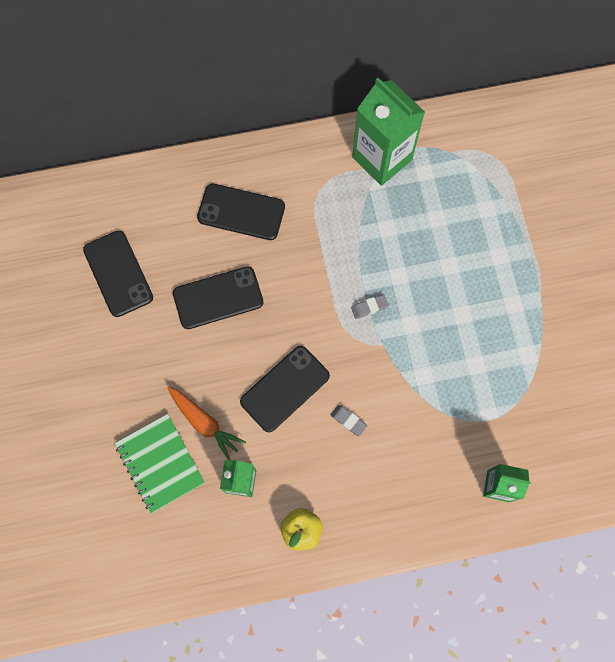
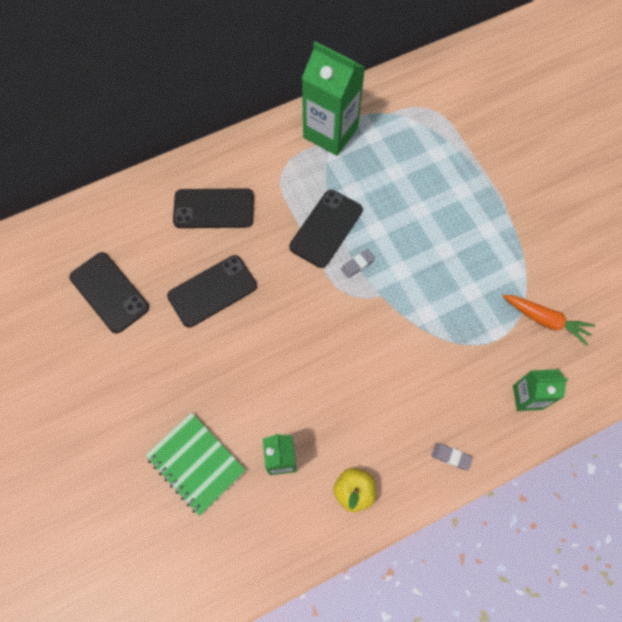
camera: 15 degrees left, 5 degrees down
(204, 423) = (230, 412): orange carrot -> orange carrot (545, 320)
(285, 389) = (299, 359): black phone -> black phone (326, 228)
(348, 420) = (369, 373): grey eraser -> grey eraser (451, 457)

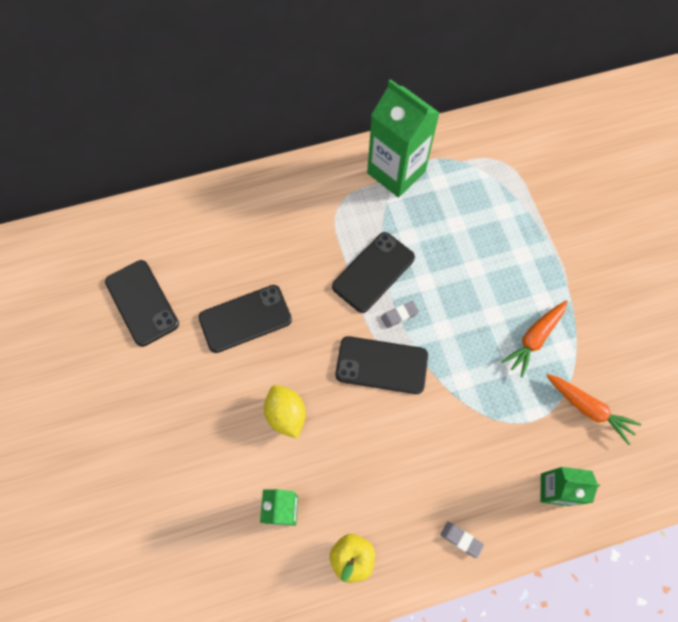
camera: 10 degrees right, 0 degrees up
(196, 463) = (195, 497): green notebook -> none
(214, 208) = (263, 233): black phone -> black phone (381, 365)
(268, 373) = (286, 414): none -> yellow lemon
(486, 265) = (534, 338): none -> orange carrot

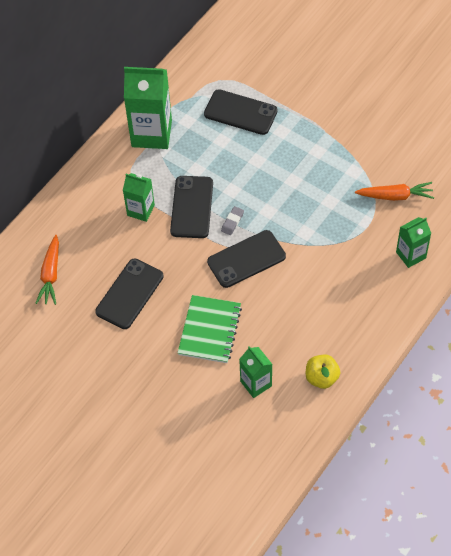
camera: 35 degrees left, 10 degrees down
(142, 303) = (46, 334): black phone -> black phone (240, 112)
(286, 414) = (209, 330): yellow lemon -> green notebook
(324, 241) = (140, 210): none -> green carton
(461, 539) = (378, 321): grey eraser -> none
(534, 338) = (330, 178): orange carrot -> orange carrot (50, 274)

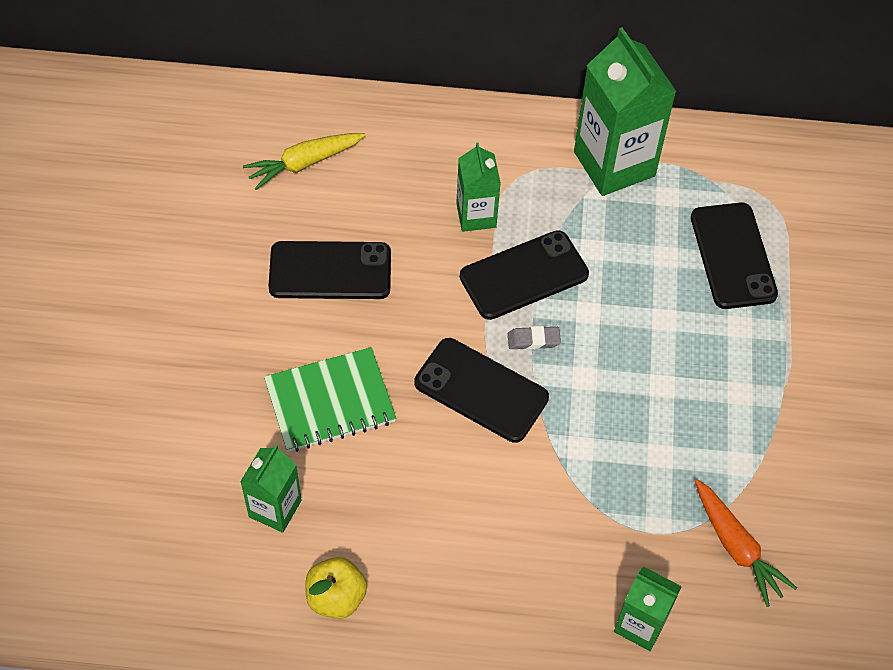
camera: 55 degrees right, 0 degrees up
(50, 274) = (304, 163): orange carrot -> yellow carrot

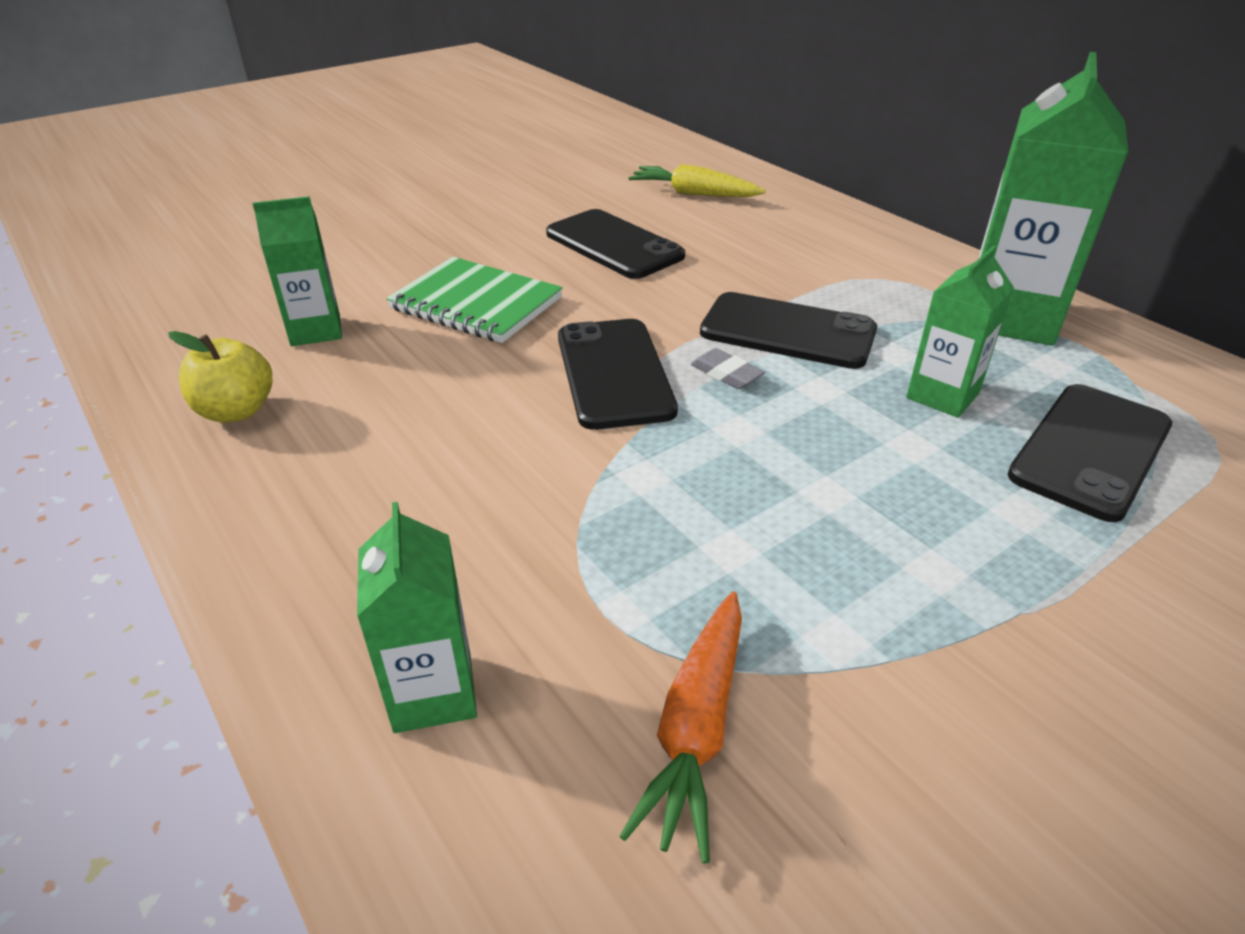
camera: 50 degrees right, 20 degrees down
(476, 215) = (799, 278): green carton -> green carton (942, 395)

